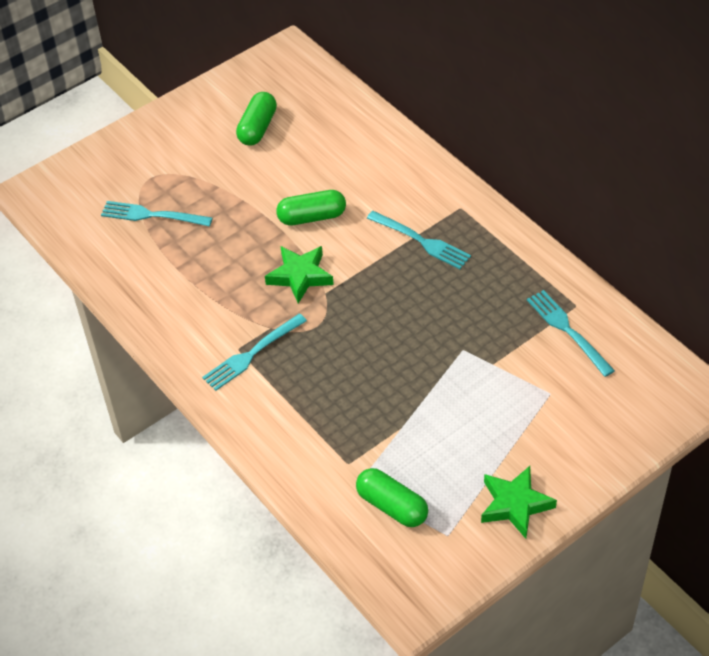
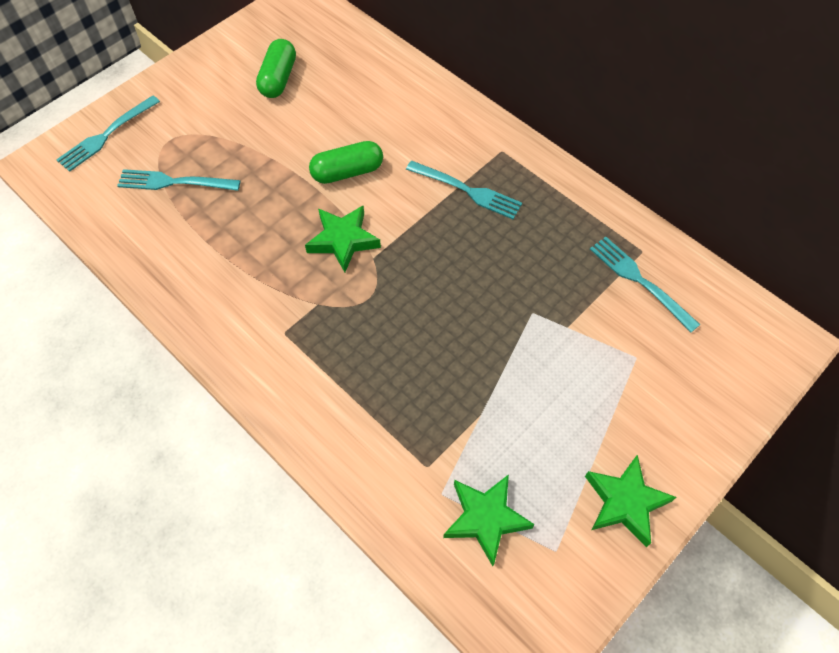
camera: 10 degrees left, 10 degrees up
(252, 354) = (301, 337): turquoise fork -> turquoise fork (107, 135)
(392, 506) = (485, 518): green capsule -> green star

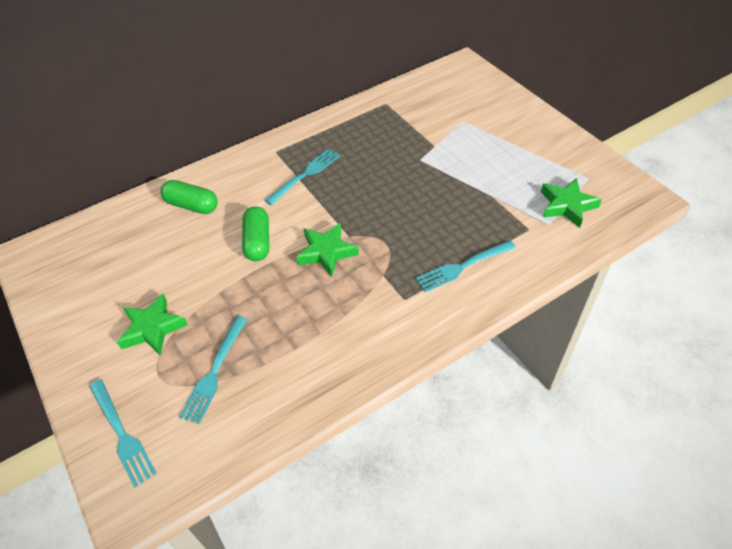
camera: 75 degrees left, 10 degrees down
(278, 79) = (125, 279): green capsule -> green capsule (192, 205)
(625, 502) = (558, 144): green star -> green star (152, 328)
(640, 281) = (408, 109): turquoise fork -> turquoise fork (463, 266)

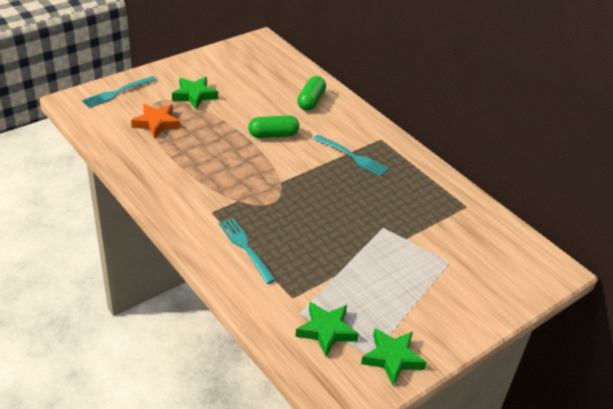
camera: 80 degrees right, 10 degrees down
(215, 371) = (156, 123): turquoise fork -> orange star
(326, 252) = (262, 170): green star -> green star (392, 358)

